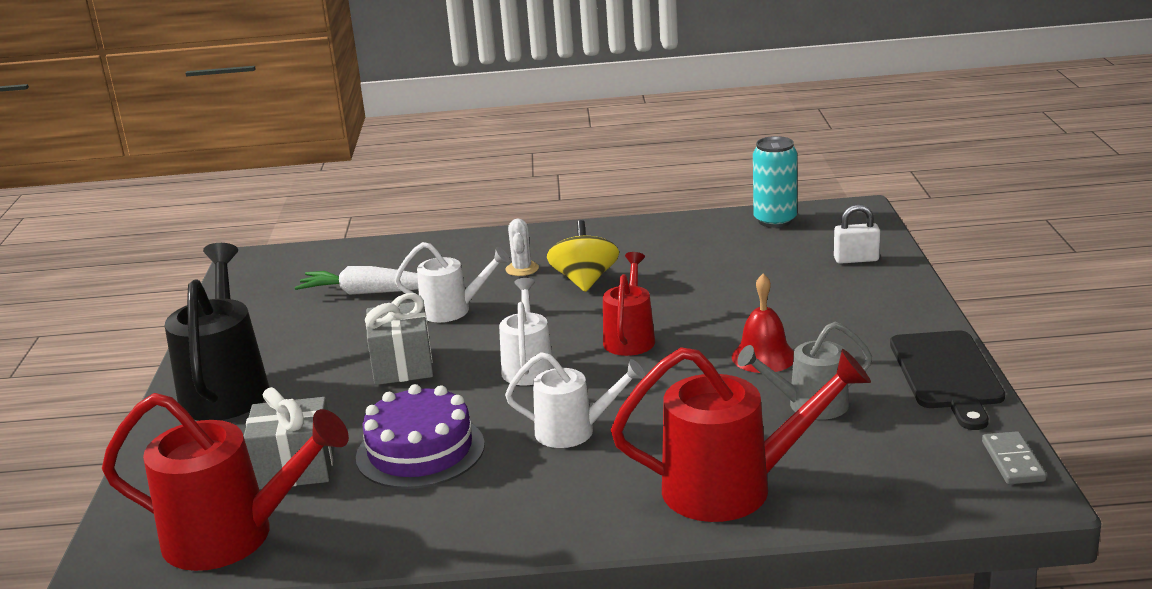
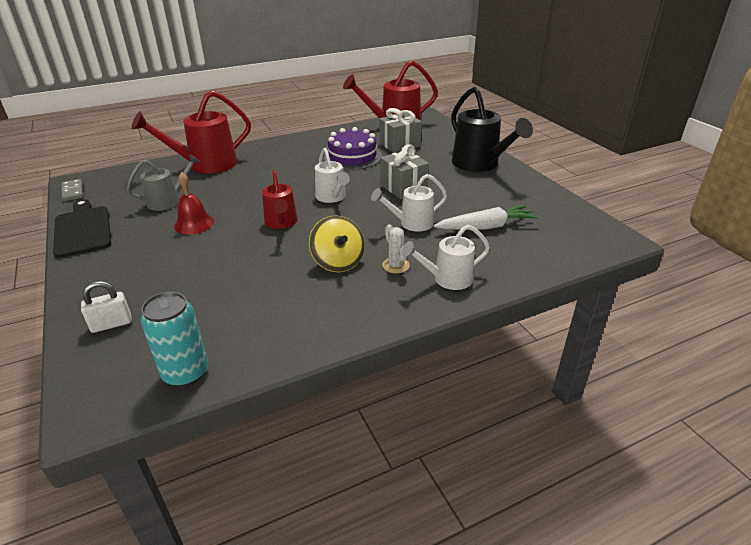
camera: 155 degrees right, 10 degrees up
(574, 431) = (286, 173): white watering can -> white watering can (447, 279)

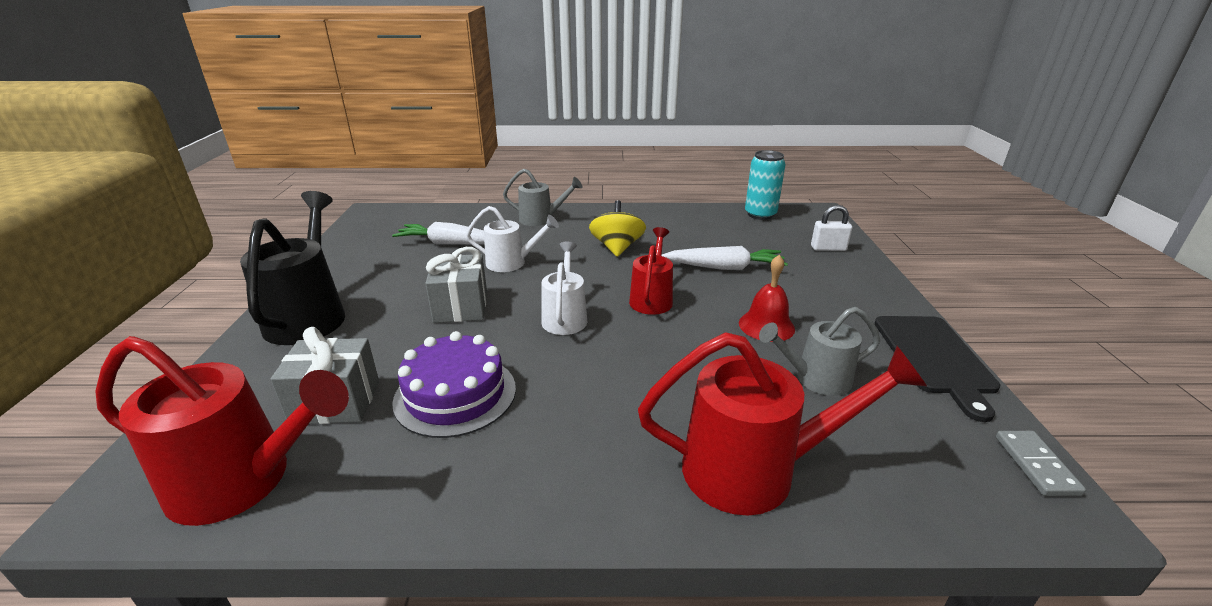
camera: 155 degrees left, 5 degrees down
(228, 266) = (725, 267): none -> white carrot
(395, 265) = (570, 235): white cactus -> none
(447, 279) = (541, 219): white watering can -> grey watering can

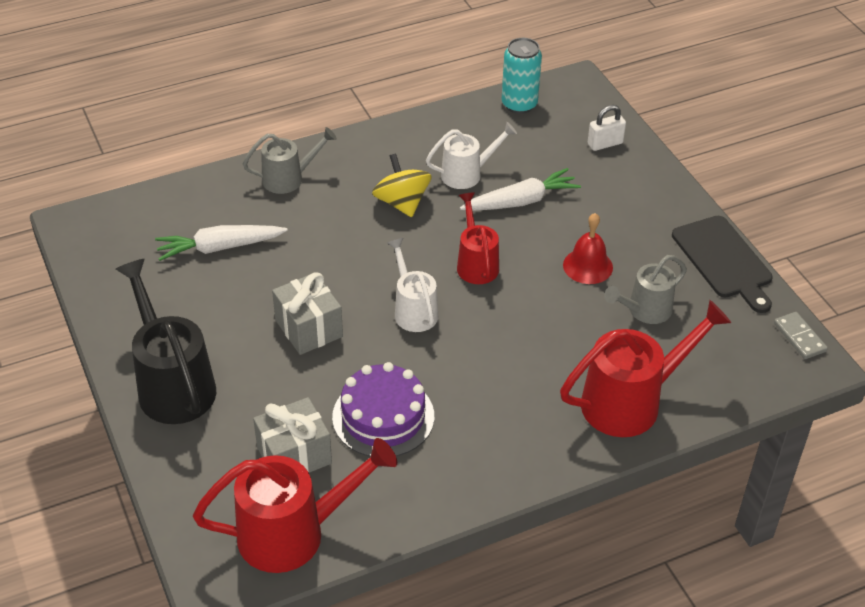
camera: 25 degrees left, 15 degrees up
(512, 263) = (311, 256): white watering can -> white watering can (467, 174)

